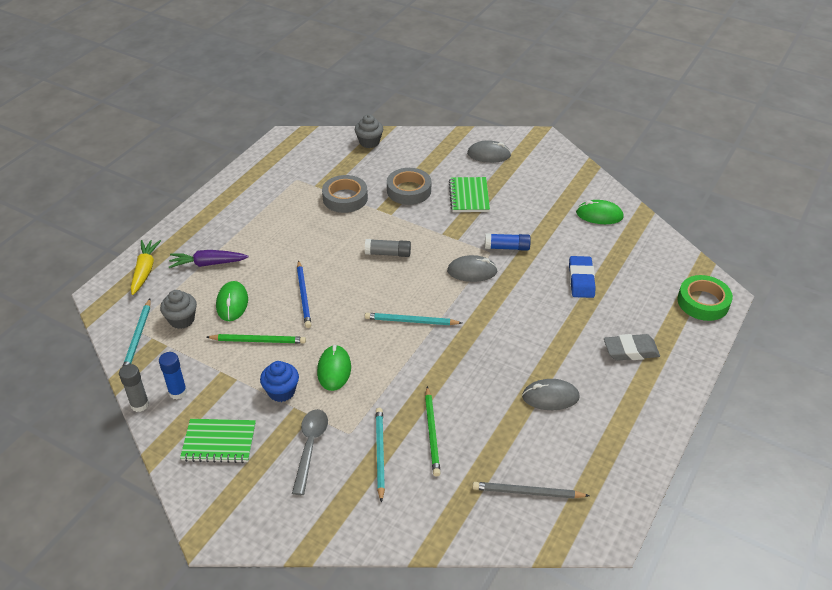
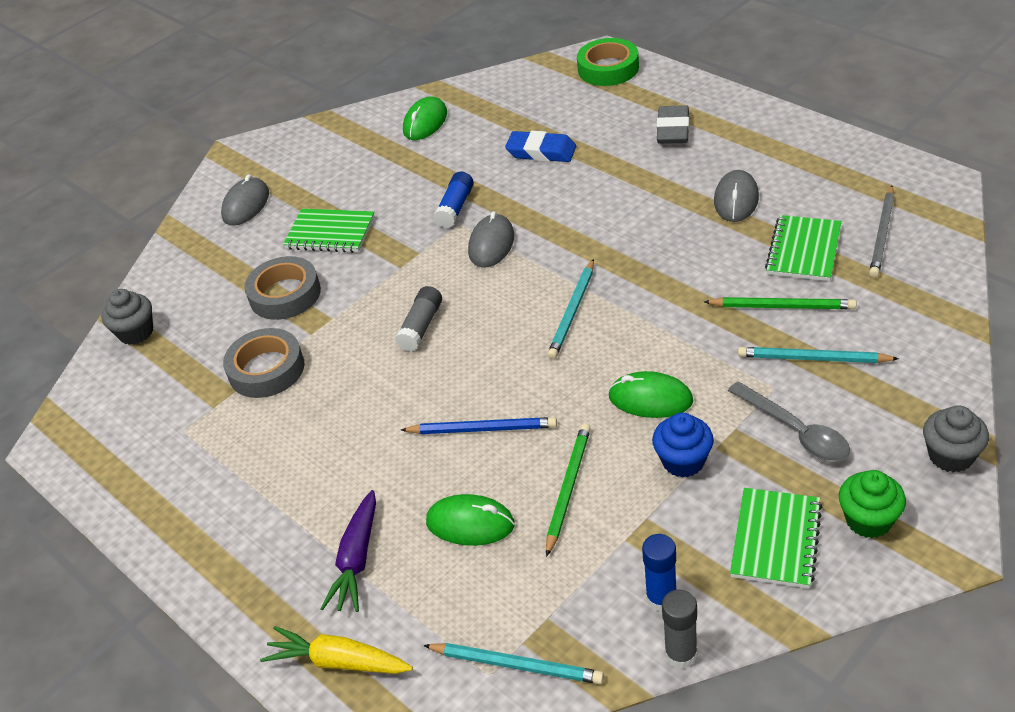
camera: 70 degrees left, 0 degrees up
(182, 320) = (490, 597): grey cupcake -> grey cupcake (950, 456)
(234, 489) = (868, 520): none -> green cupcake
(310, 447) = (795, 431): grey spoon -> grey spoon turned 150 degrees counterclockwise
(497, 442) = (803, 250): none -> green notebook

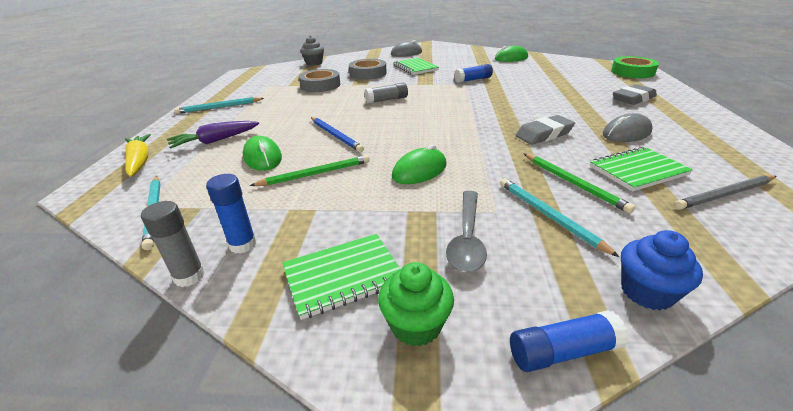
camera: 45 degrees right, 10 degrees down
(491, 244) = (464, 93): grey mouse -> none
(541, 152) = (544, 80): blue eraser -> none
(573, 312) = (452, 125): turquoise pencil -> turquoise pencil (219, 107)
(650, 399) = (419, 171): green mouse -> green mouse turned 75 degrees clockwise
(674, 257) = (544, 134): none -> grey eraser
(683, 461) = (380, 203): blue cupcake -> blue cupcake (646, 292)
(950, 456) = (563, 351): grey cupcake -> blue glue stick

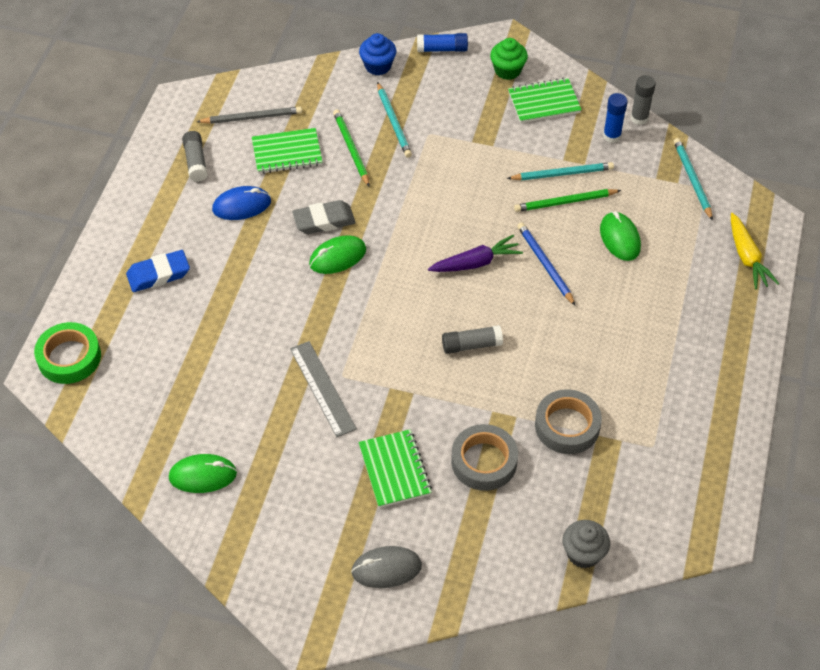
camera: 170 degrees left, 20 degrees up
(215, 141) = (681, 282): purple carrot -> purple carrot (476, 262)
(219, 107) = (708, 375): turquoise pencil -> turquoise pencil (562, 174)
(419, 171) = (470, 188): green mouse -> green mouse (337, 257)
(467, 238) = (459, 115): grey spoon -> none
(473, 80) = (322, 388): blue glue stick -> grey ruler
(626, 133) = (241, 206): grey mouse -> blue mouse
(633, 99) = (158, 274): grey eraser -> blue eraser
(716, 152) = (196, 162): none -> grey glue stick

